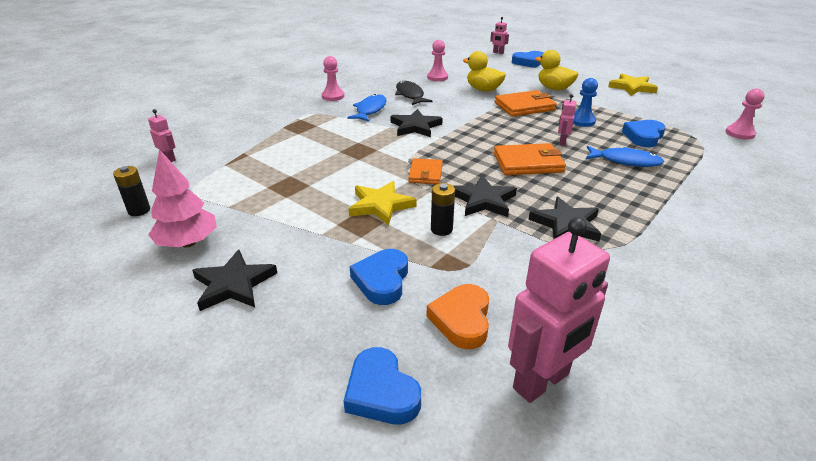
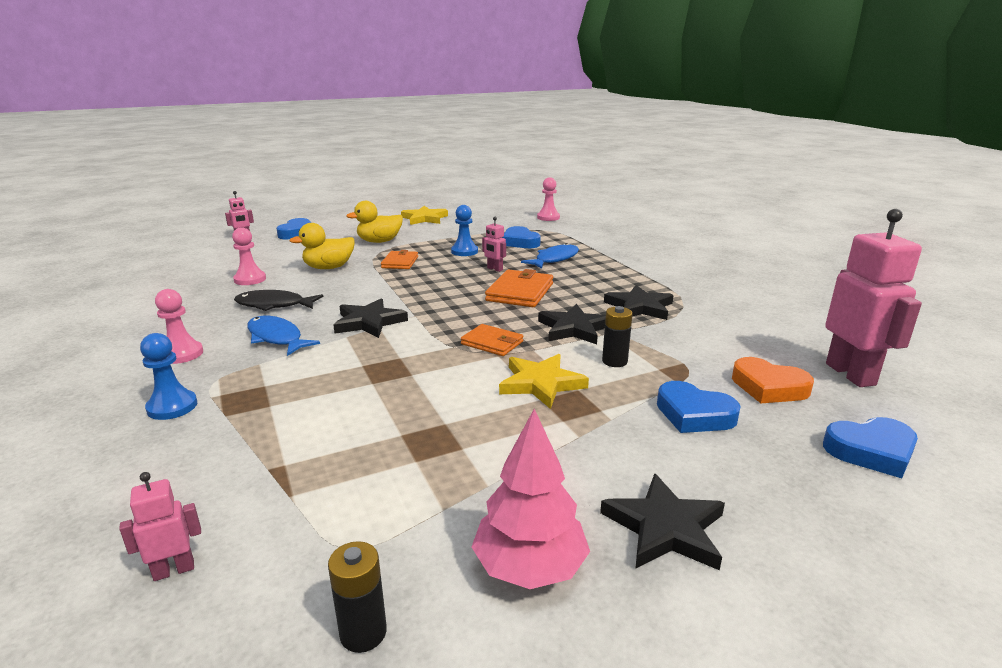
camera: 65 degrees left, 10 degrees down
(283, 113) = (172, 407): none -> blue pawn
(524, 106) = (400, 262): orange wallet -> orange wallet, size x0.64

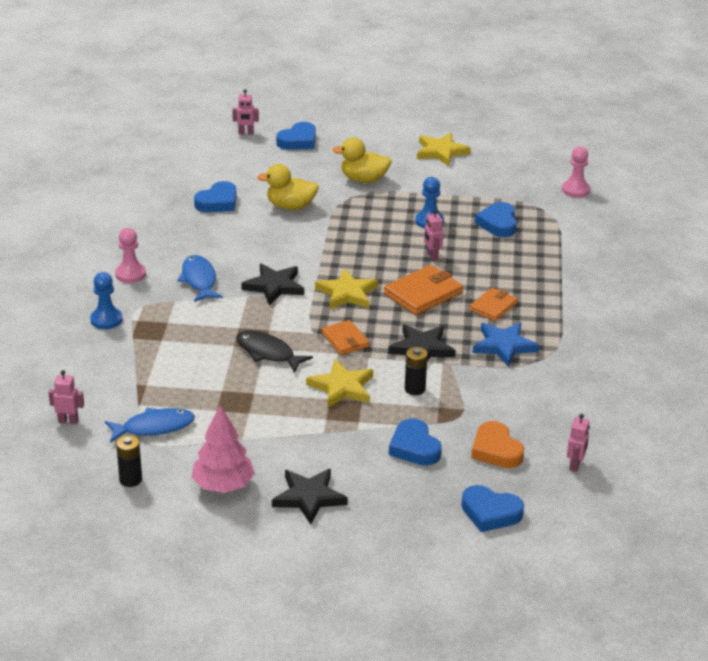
camera: 30 degrees right, 10 degrees up
(250, 279) = (218, 202): pink pawn -> blue heart
(274, 305) = (218, 242): black fish -> black fish (268, 353)
(400, 262) = (357, 218): orange wallet -> orange wallet (493, 306)
(450, 309) = (347, 293): none -> yellow star
(554, 259) = (503, 261): blue fish -> blue fish (154, 427)
(639, 307) = (504, 346): black star -> blue star
(851, 374) = (575, 465): pink robot -> pink robot, size x0.46

